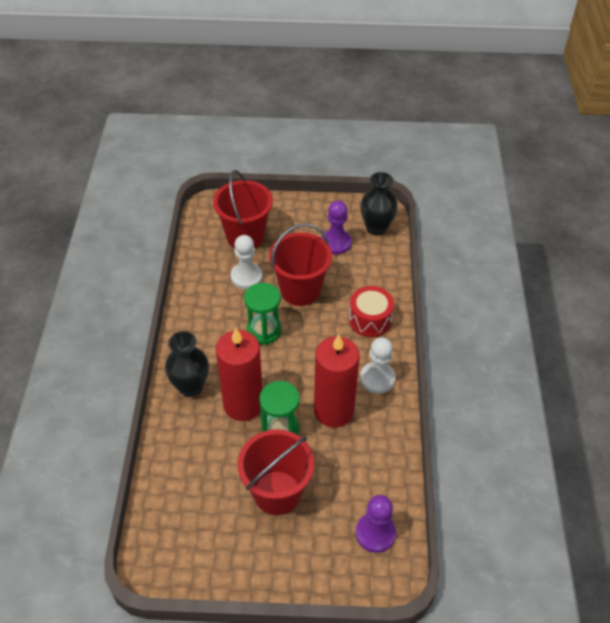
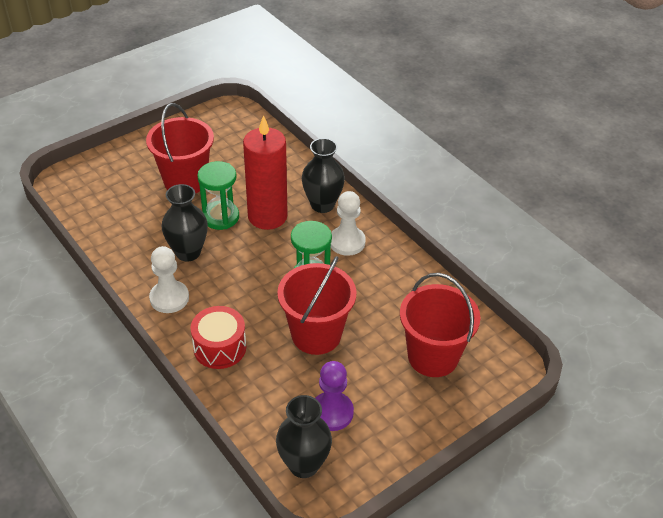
camera: 140 degrees right, 5 degrees down
(246, 277) = (381, 315): white pawn -> white pawn (347, 242)
(333, 411) = (188, 252): red candle -> black vase
(375, 533) = (90, 196): purple pawn -> none

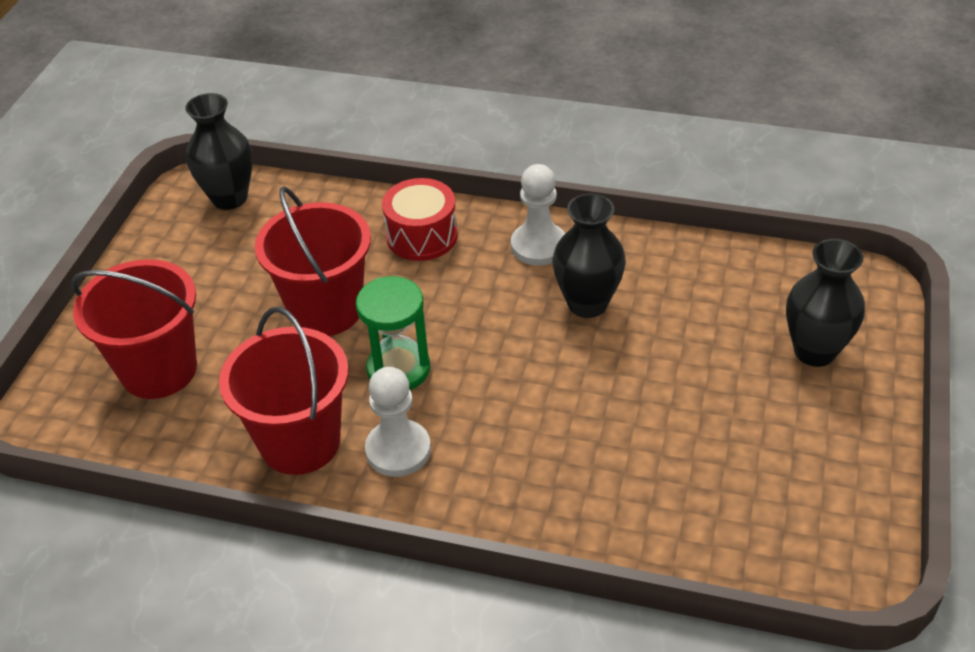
camera: 145 degrees right, 0 degrees up
(185, 181) = (727, 391): red bucket -> red bucket (300, 442)
(220, 217) = (609, 372): green hourglass -> none
(267, 216) = (550, 415): red candle -> none
(322, 205) = (493, 487): black vase -> black vase (814, 351)
(332, 412) = (238, 250): purple pawn -> none

